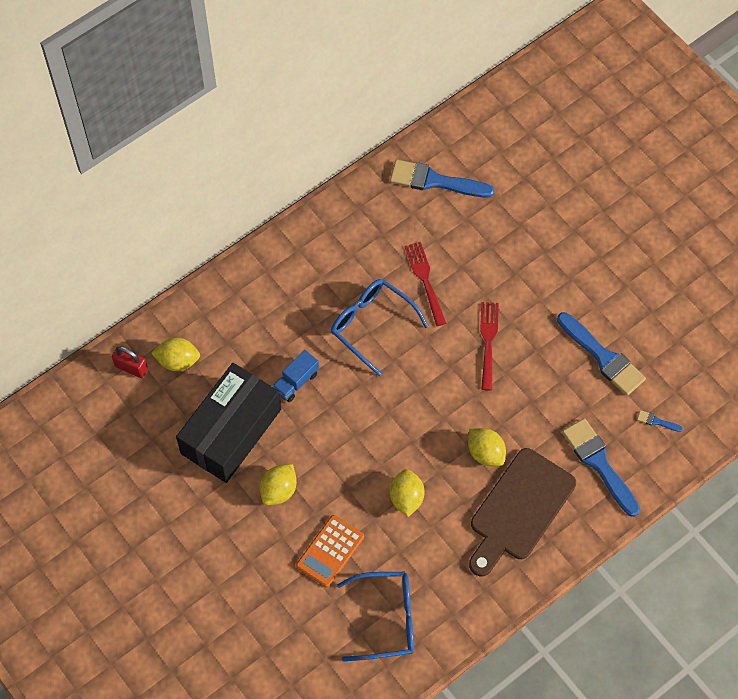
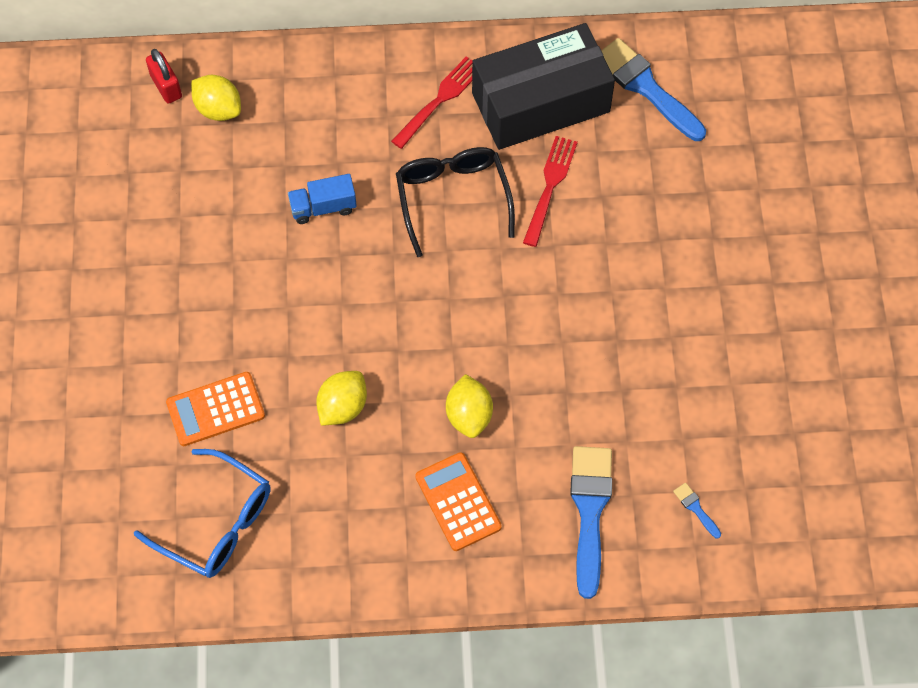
camera: 35 degrees right, 0 degrees up
(231, 431) = (214, 216): black box -> black box (540, 102)
(279, 490) = (214, 309): yellow lemon -> none
(371, 325) = (452, 198): blue glasses -> black glasses
(488, 342) = (568, 297): red fork -> red fork (439, 101)
(519, 509) = (458, 502): brown cutting board -> orange calculator
(602, 357) = (688, 395): blue brush -> none

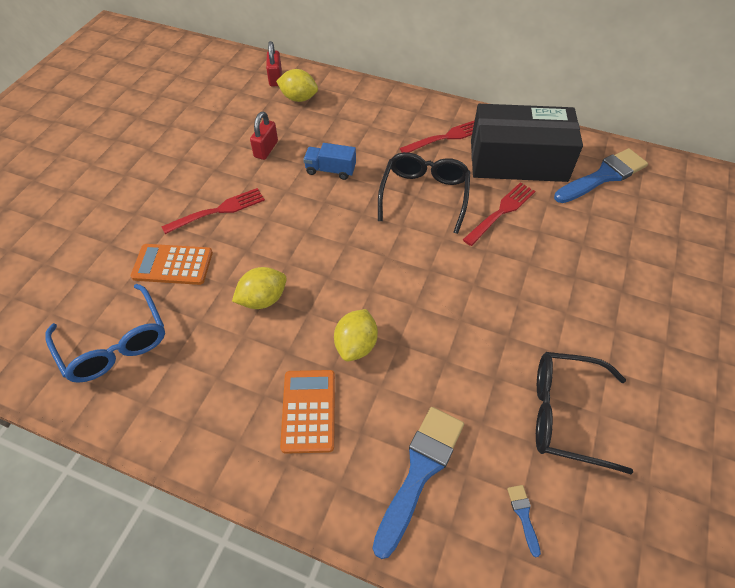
camera: 25 degrees right, 10 degrees down
(218, 109) = (299, 98): yellow lemon -> yellow lemon turned 45 degrees counterclockwise
(221, 320) = (217, 211): none -> red fork
(225, 208) = (266, 149): none -> red padlock
(646, 88) = (603, 176): blue brush -> blue brush turned 75 degrees clockwise
(700, 399) = (565, 414): none -> black glasses

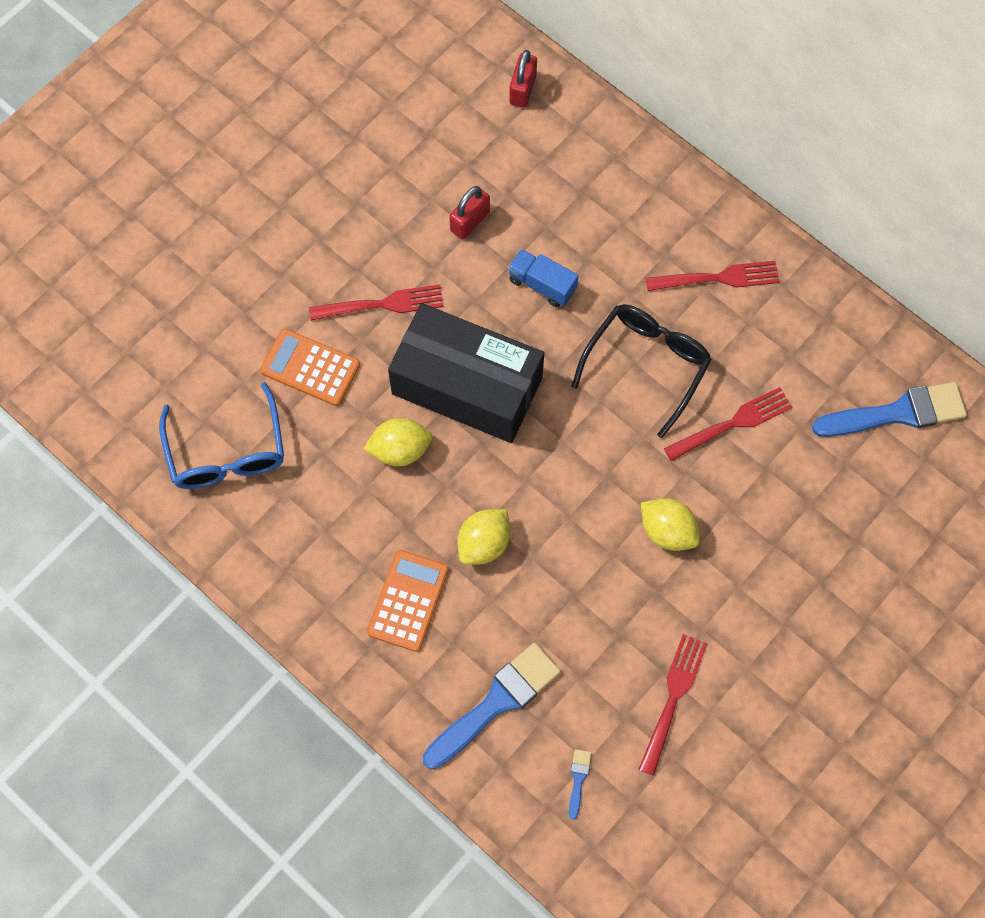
camera: 20 degrees right, 15 degrees up
(299, 98) = (543, 140): yellow lemon -> yellow lemon (667, 531)
(518, 160) = (796, 350): black box -> black box (467, 386)
(565, 414) = (673, 699): black glasses -> red fork

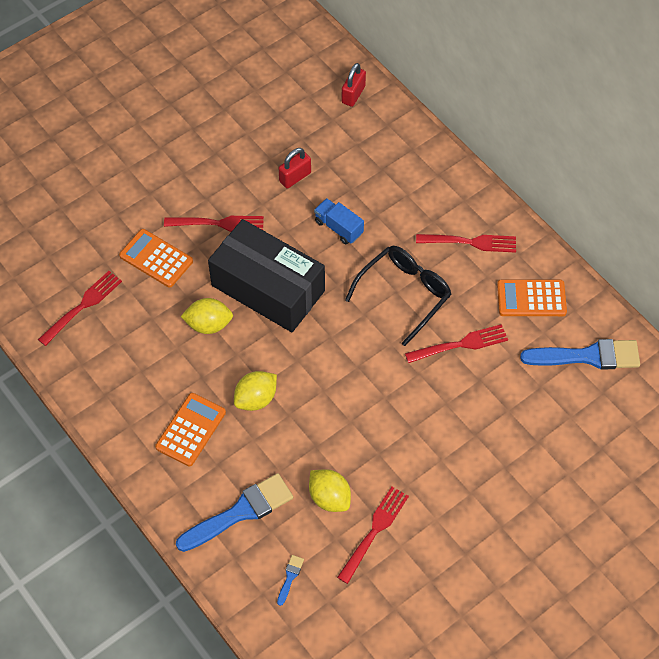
camera: 10 degrees right, 10 degrees down
(227, 452) = (82, 307): blue glasses -> red fork
(667, 531) = (395, 412): yellow lemon -> yellow lemon (329, 497)
(811, 344) = (531, 298): none -> orange calculator

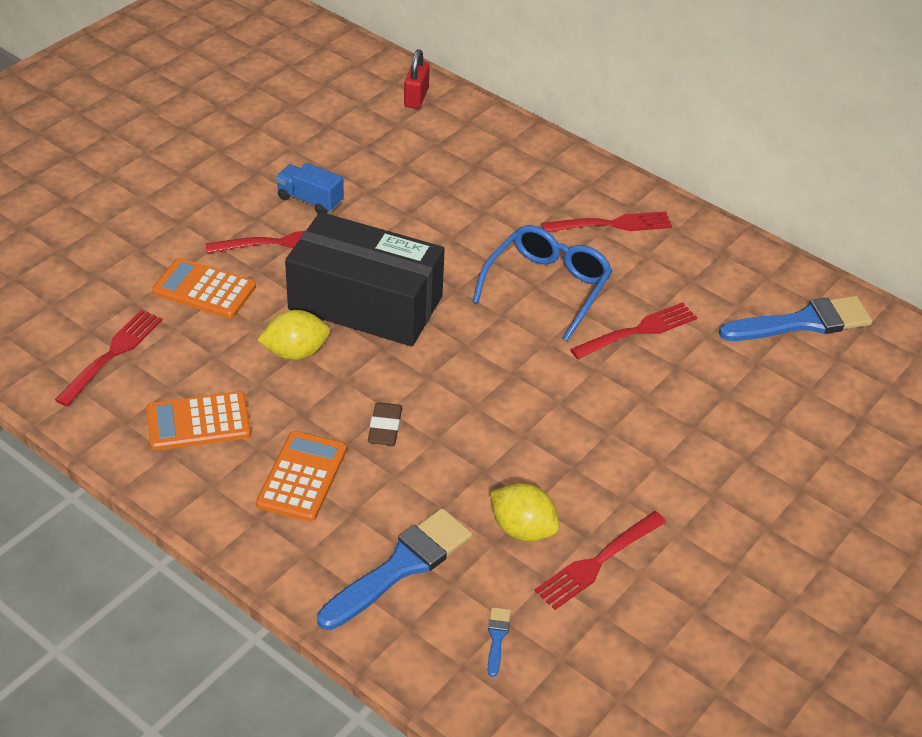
camera: 15 degrees left, 15 degrees down
(256, 399) = (385, 428): yellow lemon -> brown eraser
(295, 177) = (367, 184): red padlock -> none
(338, 227) = (439, 229): blue truck -> blue truck (310, 200)
(374, 532) = (598, 561): red fork -> red fork turned 150 degrees counterclockwise
(404, 294) = (547, 287): black glasses -> blue glasses
(531, 298) = (709, 272): orange calculator -> orange calculator (198, 422)

